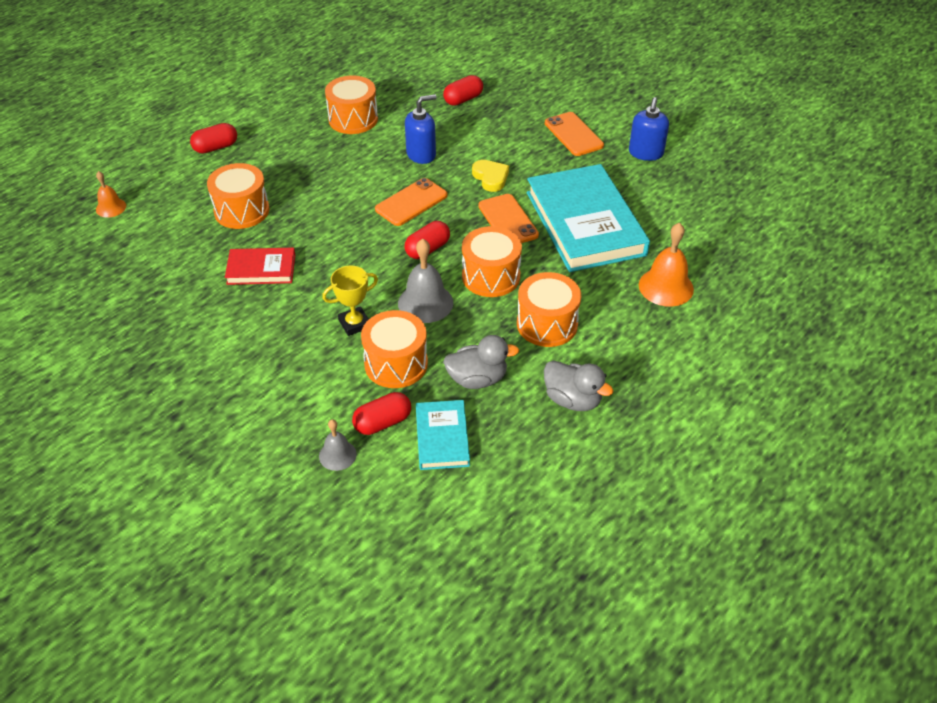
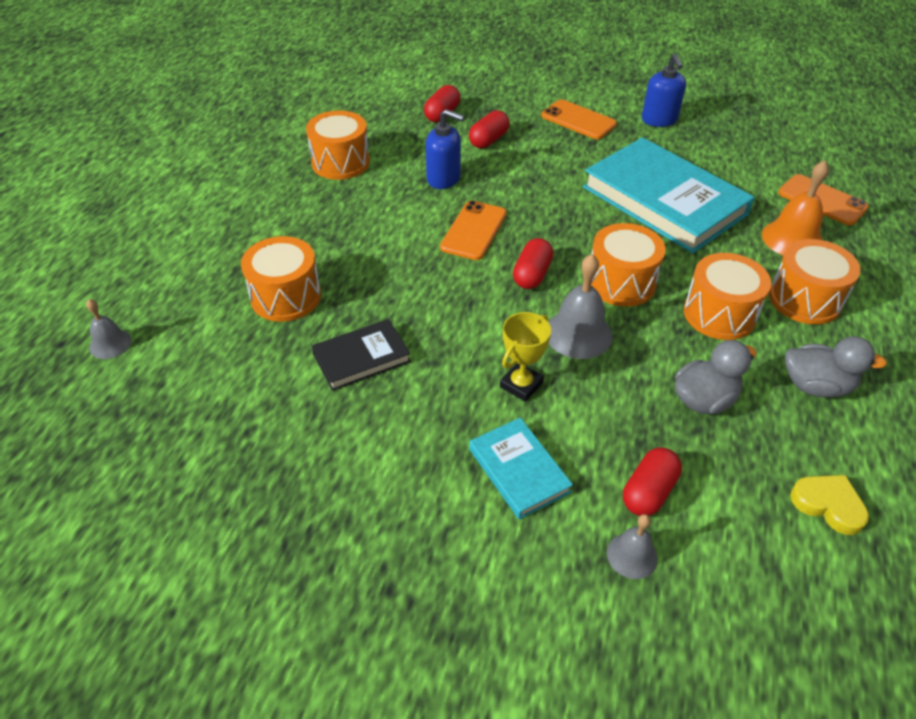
camera: 25 degrees left, 0 degrees up
(111, 207) = (110, 344): orange bell -> grey bell
(216, 147) = (200, 234): red capsule -> red capsule (488, 140)
(261, 269) = (361, 358): red book -> black book
(396, 364) = (605, 415): orange drum -> orange drum (804, 299)
(421, 154) = (444, 179): blue soap dispenser -> blue soap dispenser turned 75 degrees clockwise
(442, 437) = (727, 483): turquoise book -> turquoise book (519, 470)
(490, 178) = (534, 182): yellow heart -> yellow heart (828, 505)
(508, 220) = (588, 220): orange phone -> orange phone (822, 200)

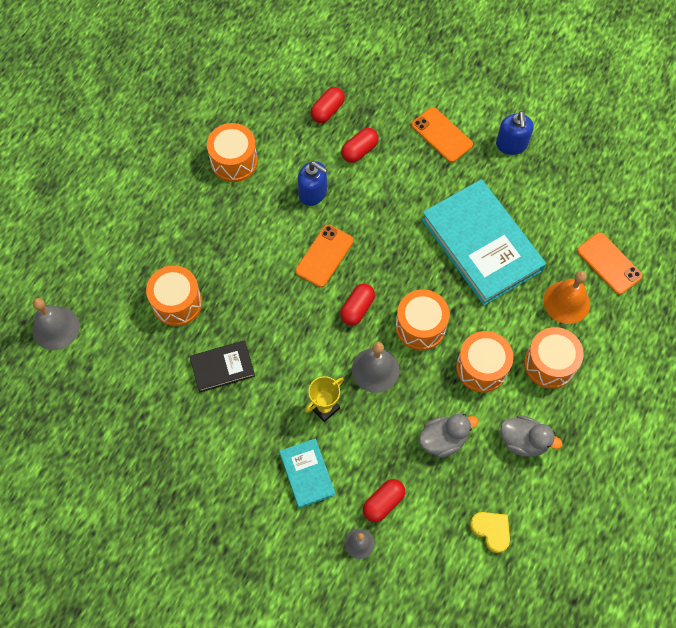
camera: 10 degrees right, 20 degrees up
(110, 344) = (56, 328): grey bell -> grey bell, size x1.70

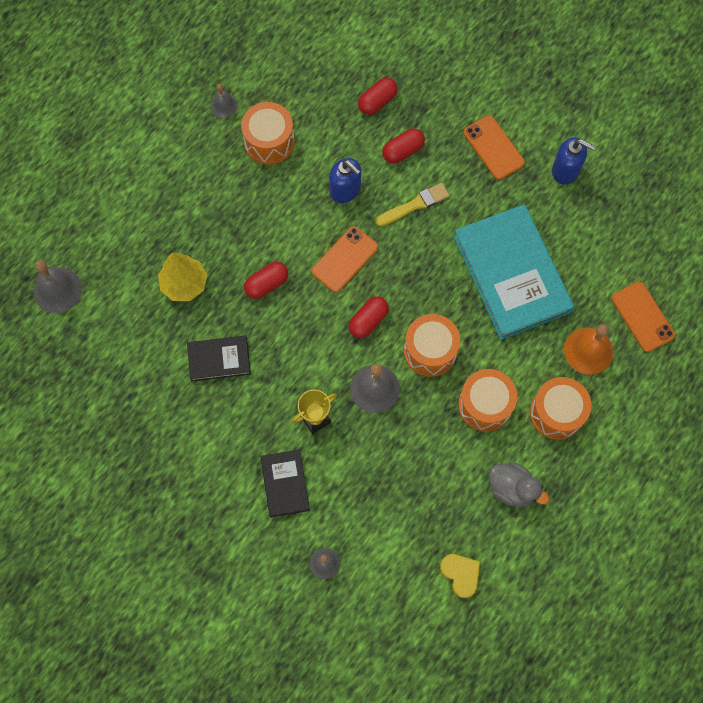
camera: 10 degrees right, 5 degrees up
(177, 302) = (184, 284): orange drum -> yellow tree
(185, 135) = (223, 106): none -> grey bell
(307, 474) = (285, 484): turquoise book -> black book
(379, 197) = (414, 205): none -> yellow brush
(383, 503) = (356, 526): red capsule -> red capsule (267, 284)
(443, 440) = (430, 473): grey duck -> none
(511, 145) = (566, 170): blue soap dispenser -> blue soap dispenser turned 75 degrees counterclockwise

